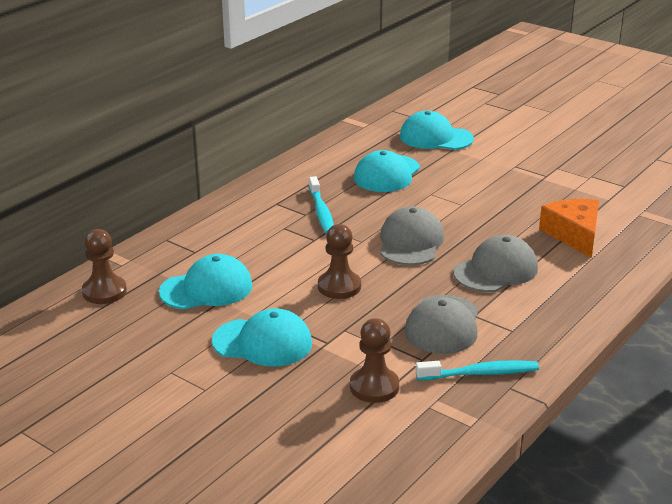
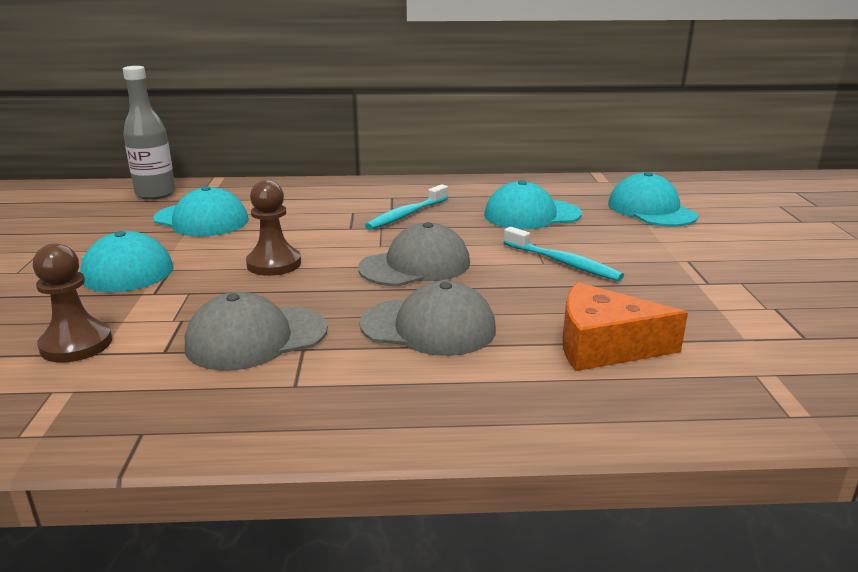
camera: 50 degrees right, 5 degrees down
(104, 291) = (155, 194): brown pawn -> grey bottle
(480, 373) = (160, 399): turquoise toothbrush -> turquoise toothbrush (563, 263)
(574, 235) = (604, 346): orange cheese -> orange cheese turned 120 degrees counterclockwise

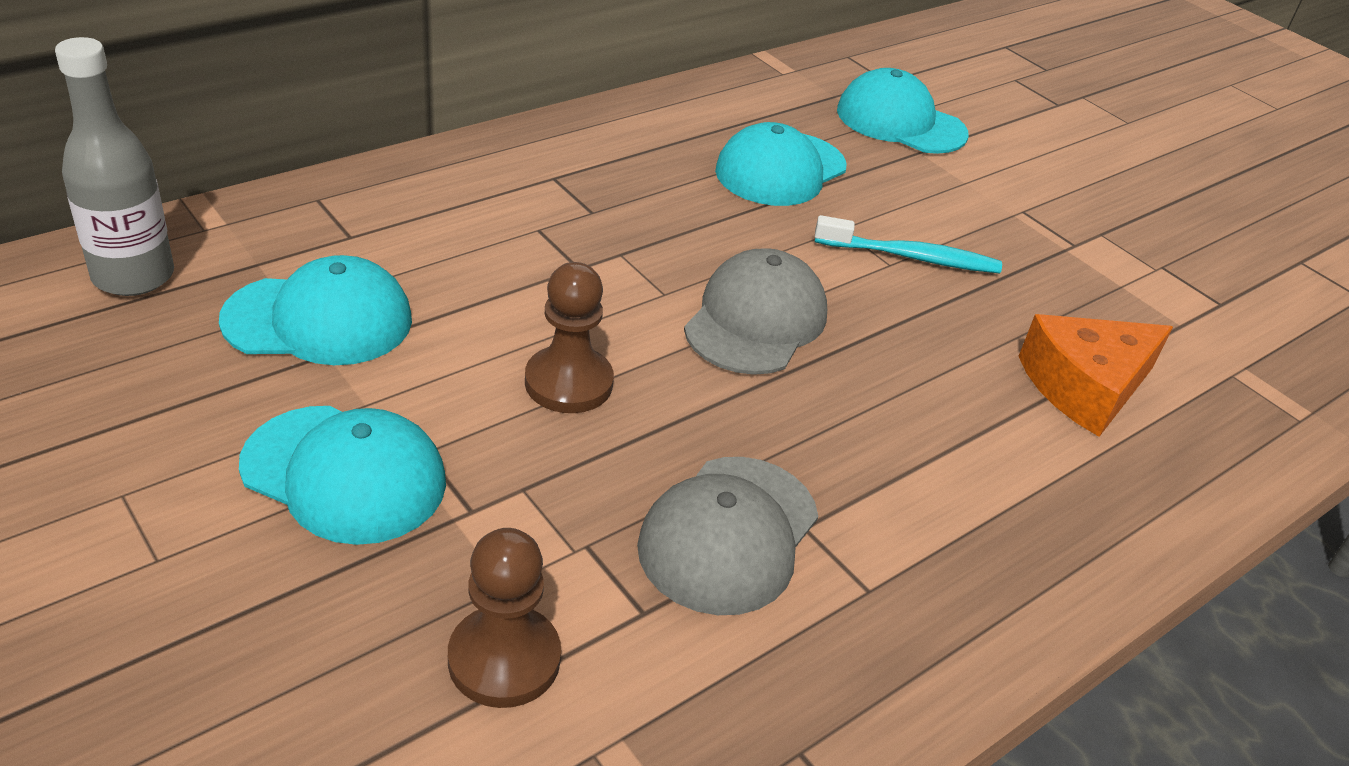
camera: 40 degrees left, 15 degrees up
(406, 215) = (623, 215): turquoise toothbrush -> none
(428, 327) = (896, 429): grey cap -> none

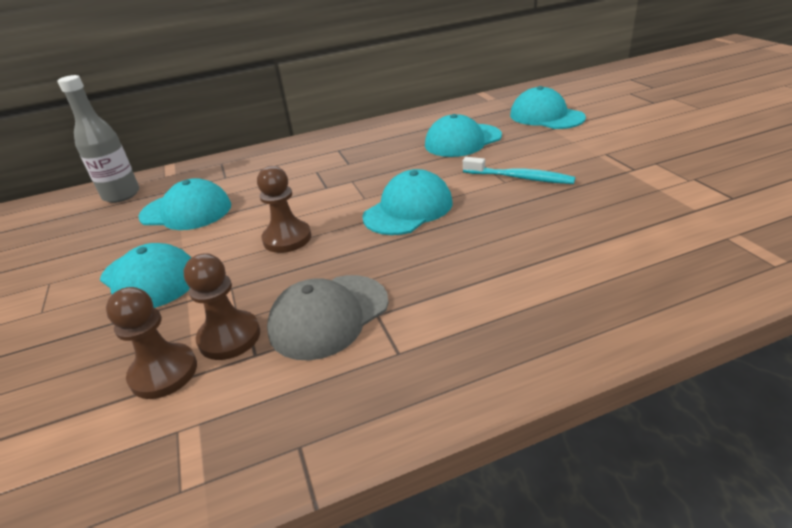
camera: 25 degrees right, 5 degrees down
(581, 584) = (229, 337): none -> brown pawn
(756, 320) = (408, 209): grey cap -> turquoise cap
(1085, 387) = (607, 244): orange cheese -> none

